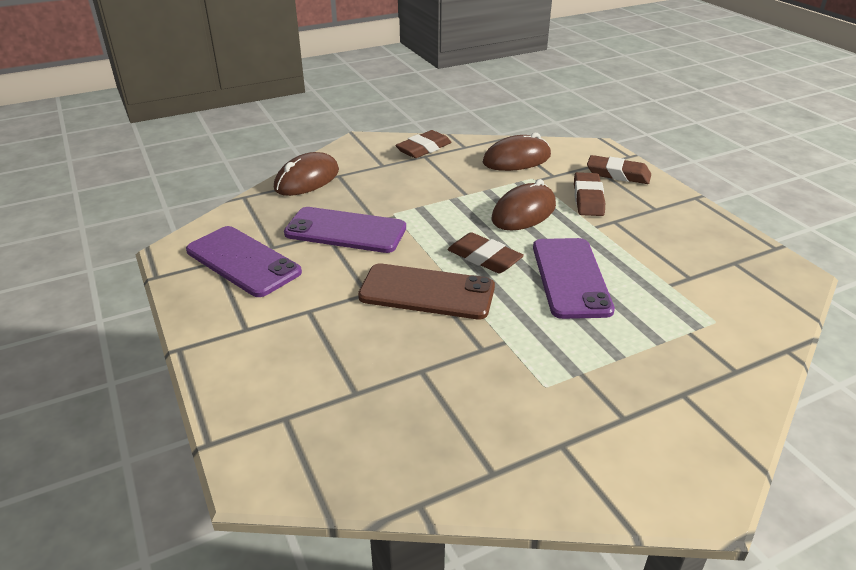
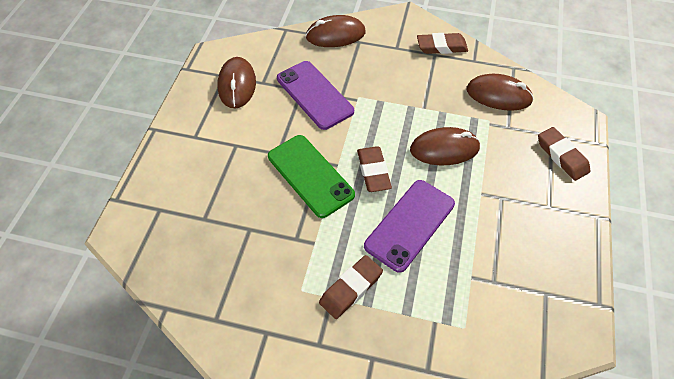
camera: 40 degrees right, 20 degrees up
(243, 261) = (237, 85): purple phone -> brown mouse
(427, 292) = (310, 175): brown phone -> green phone
(588, 198) = (507, 165): brown eraser -> brown eraser (351, 288)

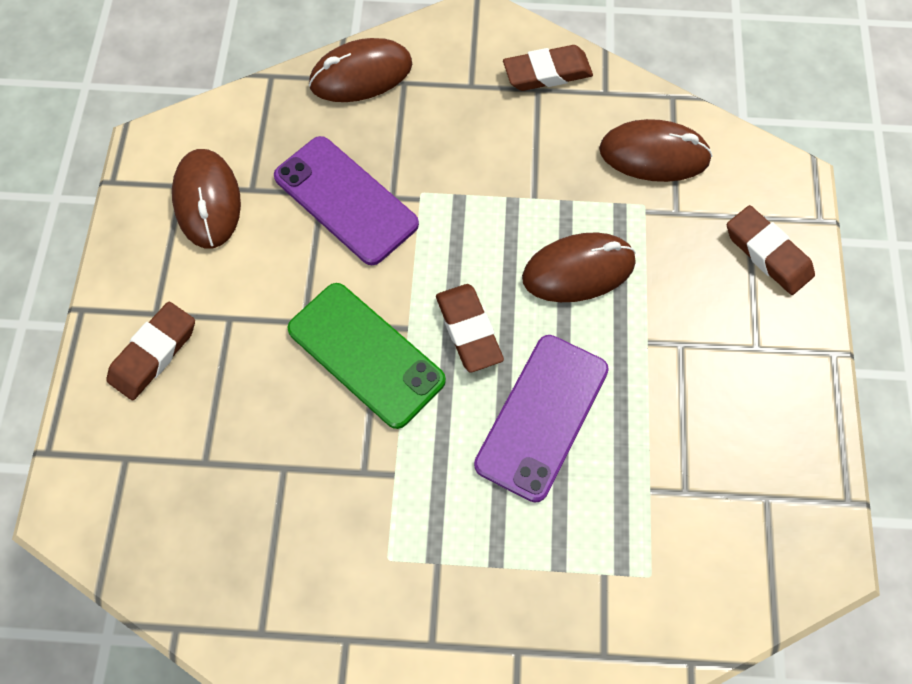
camera: 10 degrees left, 10 degrees up
(351, 288) = (466, 543): brown eraser -> brown eraser (153, 353)

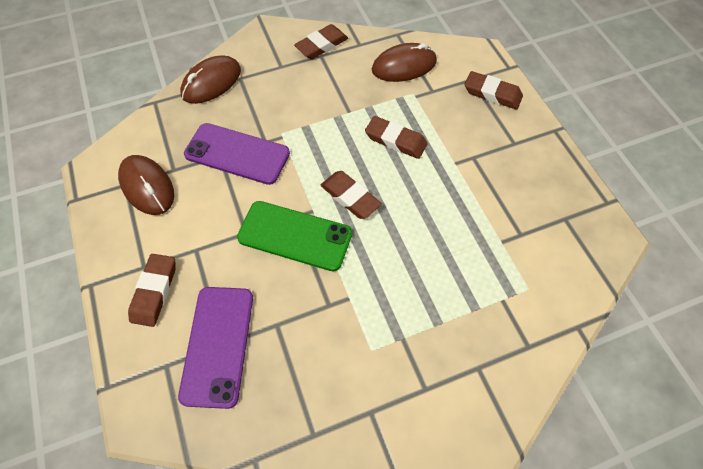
camera: 25 degrees left, 5 degrees down
(542, 416) = (418, 227): purple phone -> purple phone (217, 345)
(578, 270) = (395, 140): brown mouse -> brown eraser

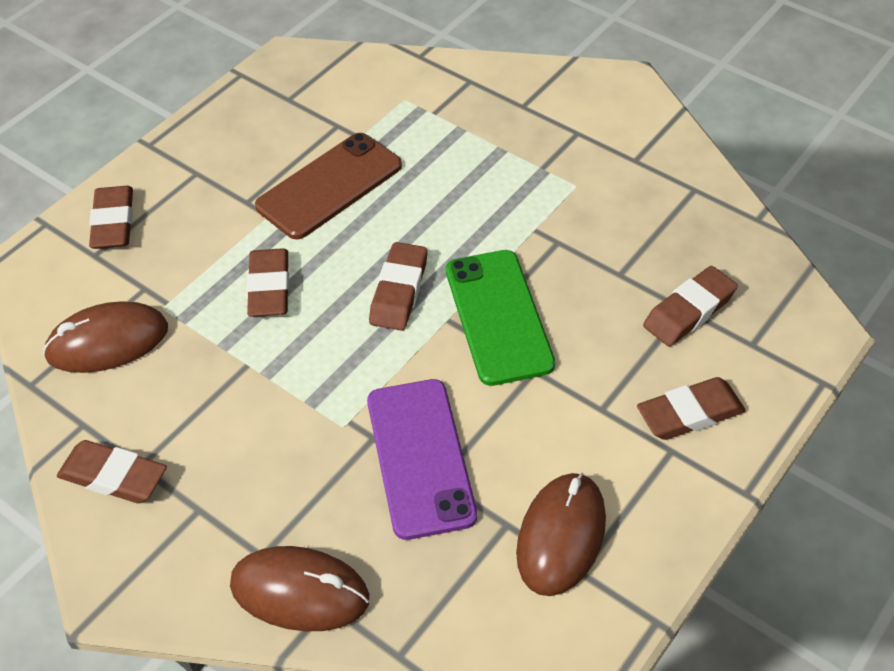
camera: 120 degrees left, 10 degrees down
(217, 345) = (689, 311): purple phone -> brown eraser
(404, 66) = (107, 342): brown mouse -> brown mouse turned 60 degrees counterclockwise
(461, 203) = (329, 186): none -> brown phone

